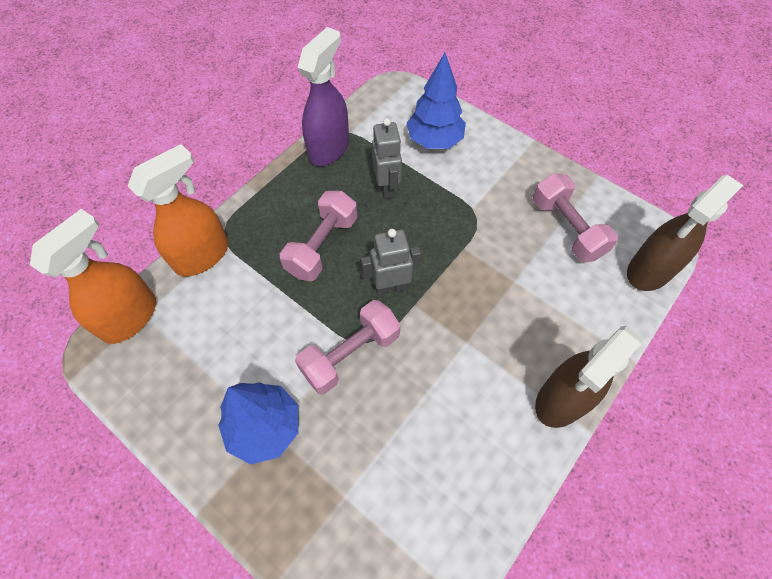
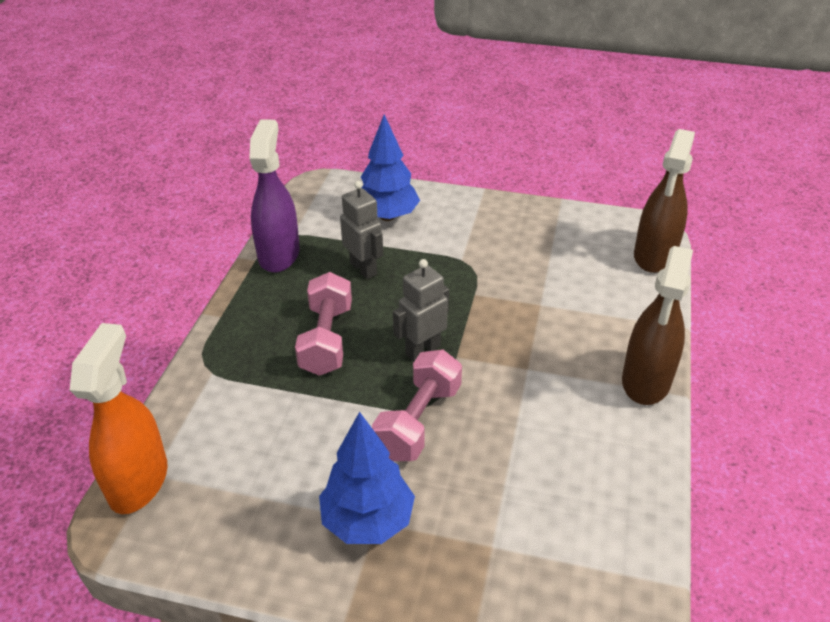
camera: 25 degrees left, 20 degrees down
(202, 255) = (192, 393): orange spray bottle -> none
(567, 228) = (561, 247): pink dumbbell -> none

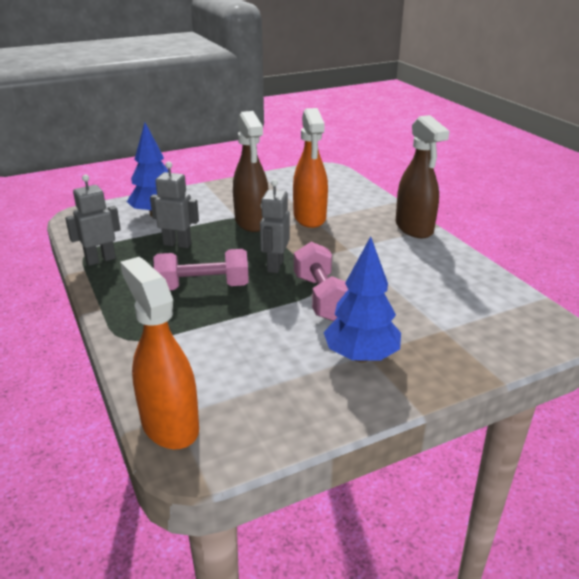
camera: 40 degrees left, 10 degrees down
(279, 254) = (100, 260): purple spray bottle -> grey robot
(326, 339) = (203, 287): pink dumbbell -> pink dumbbell turned 60 degrees counterclockwise
(538, 300) = (309, 218): none -> orange spray bottle
(654, 256) = (344, 178): brown spray bottle -> brown spray bottle (252, 222)

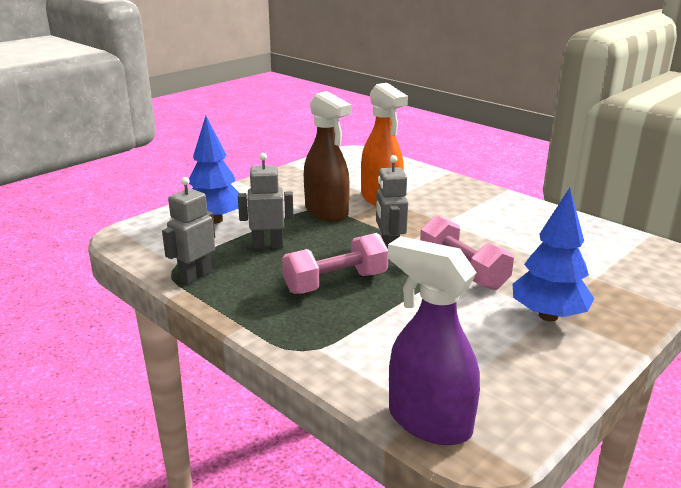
camera: 20 degrees left, 5 degrees down
(169, 424) = (428, 422): orange spray bottle -> purple spray bottle
(414, 228) = (488, 194): brown spray bottle -> none

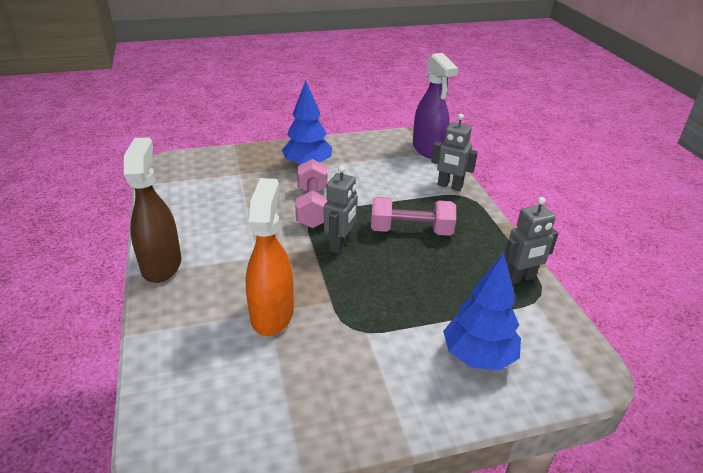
camera: 150 degrees left, 10 degrees up
(268, 246) = (440, 290): grey robot -> grey robot (449, 186)
(327, 212) = (348, 317): brown spray bottle -> brown spray bottle (161, 265)

